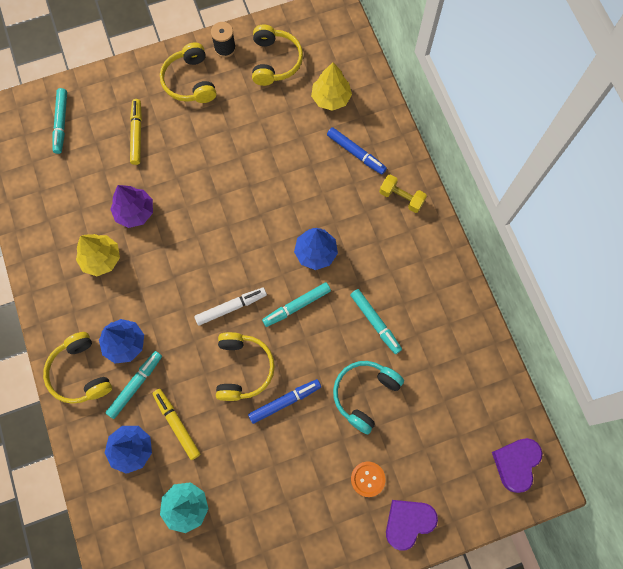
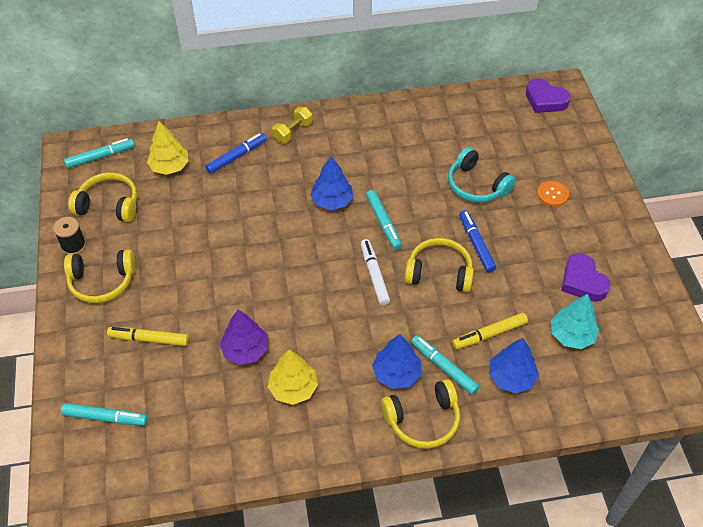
camera: 80 degrees left, 20 degrees down
(375, 322) = (410, 168): turquoise marker -> turquoise marker (100, 157)
(408, 522) = (590, 173): purple heart -> purple heart (582, 281)

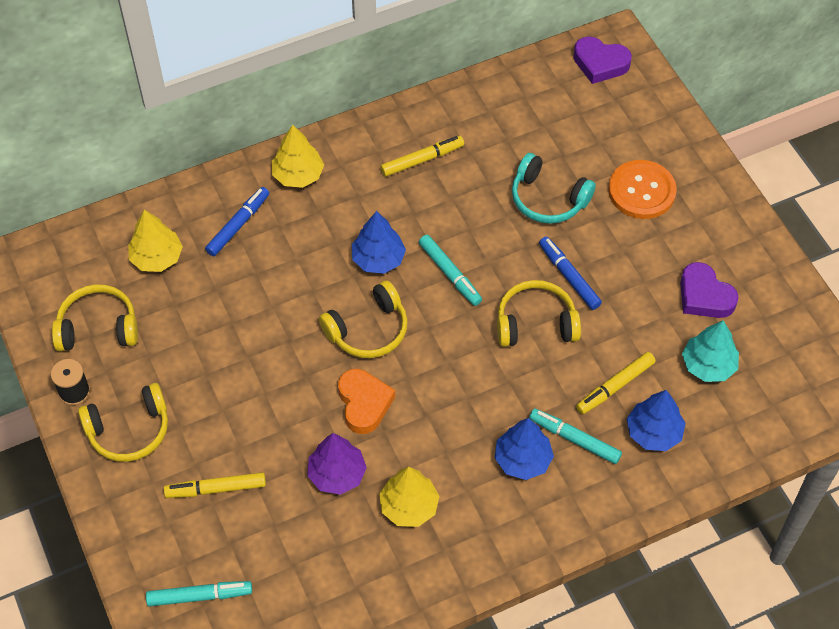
camera: 15 degrees left, 5 degrees up
(100, 157) = (61, 264): turquoise marker -> none
(285, 302) = (364, 403): none -> orange heart
(293, 132) = (298, 175): yellow dumbbell -> yellow tree
(374, 275) = (460, 344): white marker -> none
(388, 139) = (422, 160): none -> yellow marker
(423, 420) = (569, 507): yellow headphones -> yellow headphones (368, 330)
(552, 194) = (641, 191): orange button -> orange button, size x1.74

